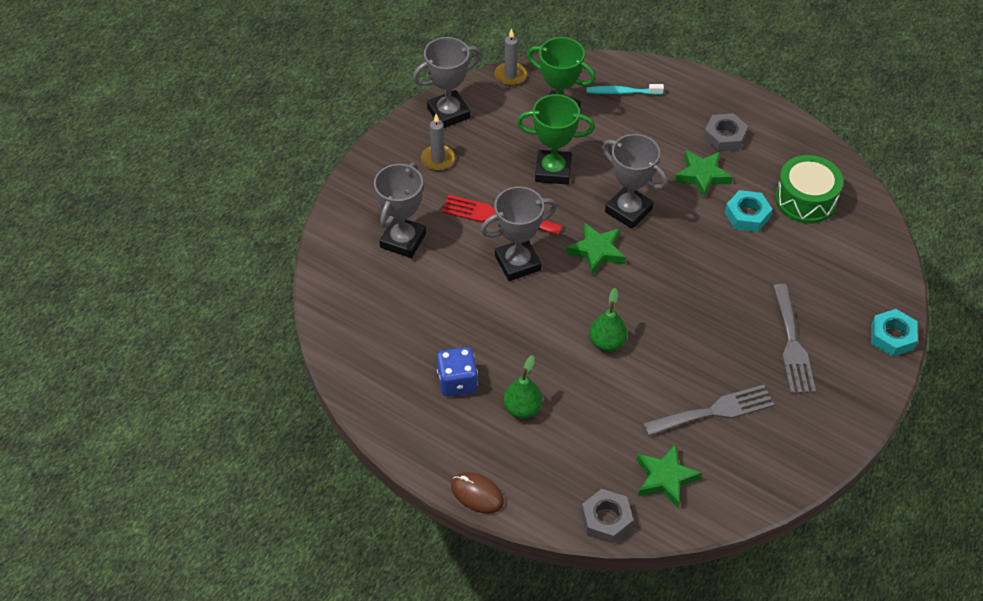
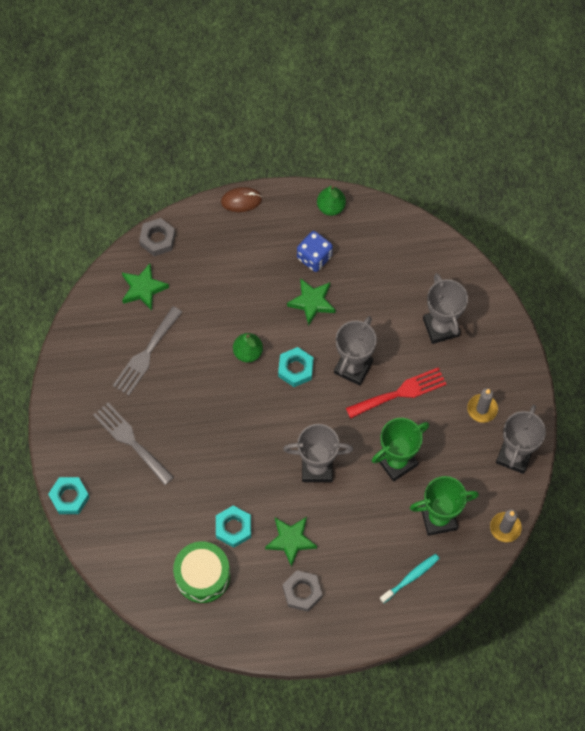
camera: 140 degrees right, 15 degrees up
(522, 408) = (261, 270): green pear -> green pear (331, 207)
(573, 297) = (295, 369): none -> turquoise nut
(597, 251) = (310, 416): green star -> green star (312, 302)

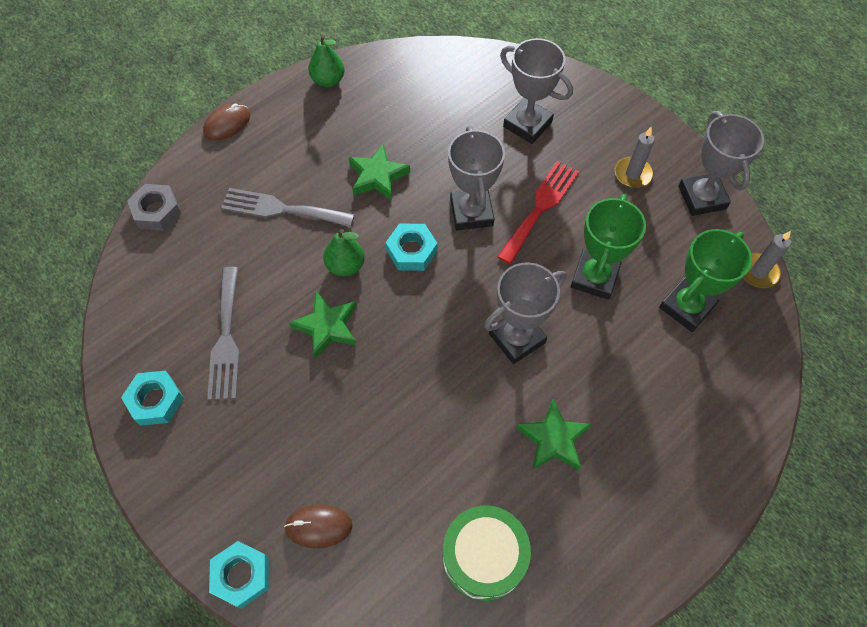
camera: 35 degrees left, 5 degrees down
(126, 499) = (318, 526): none -> brown mouse
(131, 441) = (275, 450): grey fork -> grey fork (281, 209)
(143, 289) = (174, 271): green star -> green star (327, 327)
(233, 528) = (476, 471): turquoise nut -> turquoise nut (155, 401)
(302, 592) = (615, 491): grey nut -> none
(314, 257) = (346, 133): blue dice -> none
(411, 578) = (715, 389): turquoise toothbrush -> none

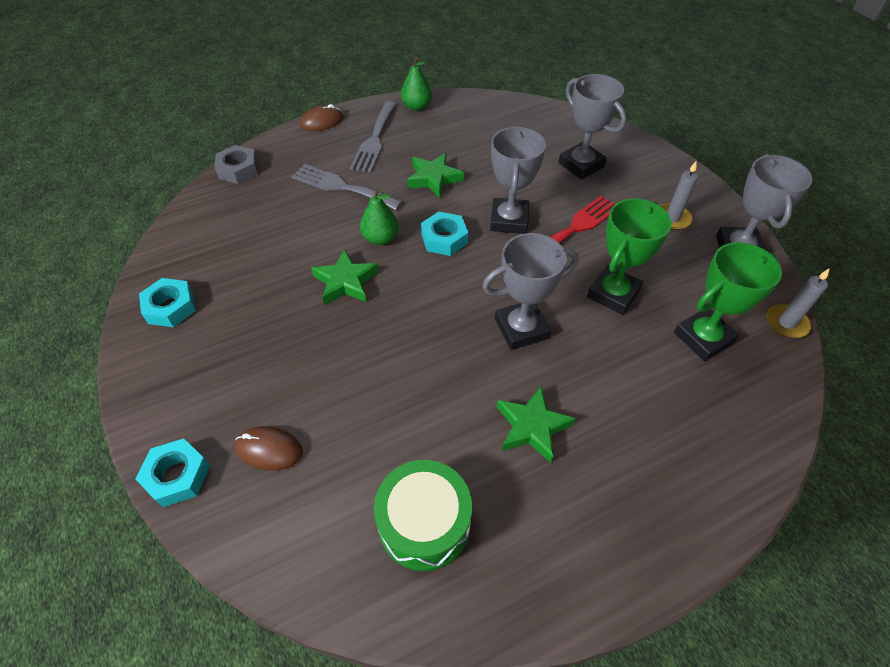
camera: 15 degrees right, 10 degrees down
(226, 339) = (253, 272): grey fork -> grey fork (374, 140)

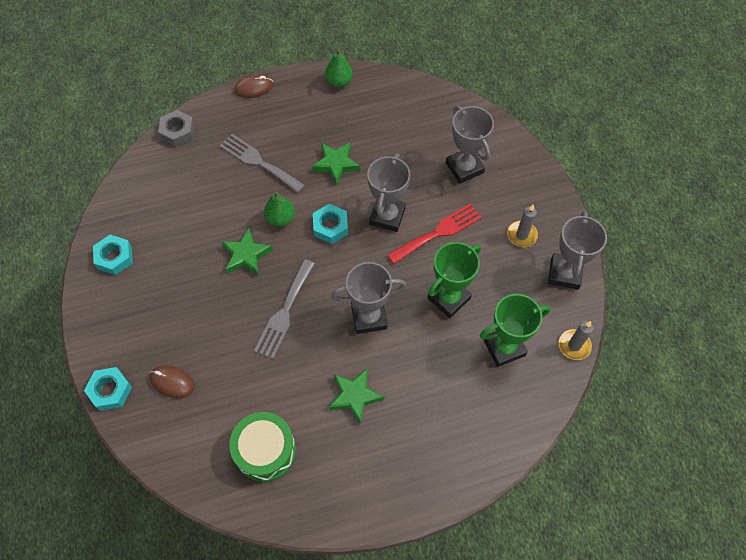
camera: 10 degrees right, 10 degrees up
(374, 140) = (295, 115): grey fork -> grey fork (284, 312)

